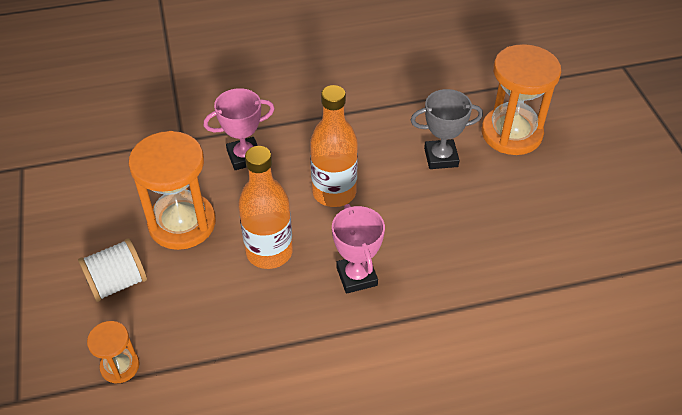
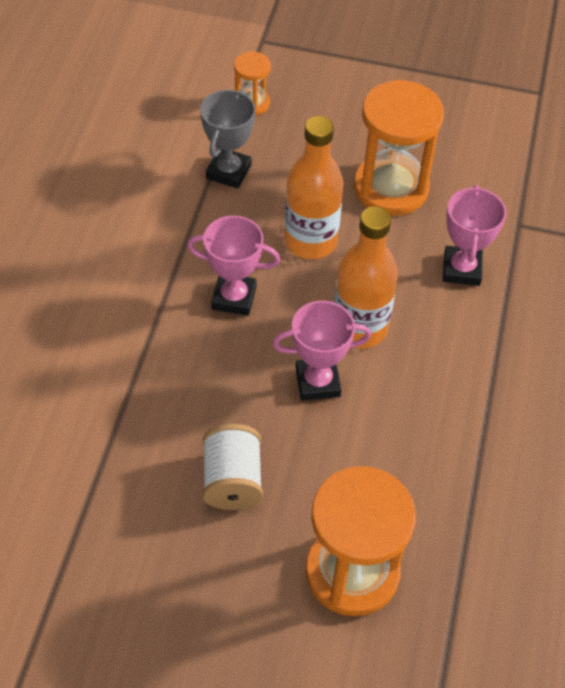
camera: 115 degrees right, 5 degrees up
(117, 282) = (344, 123): white spool -> white spool (232, 480)
(395, 198) = (317, 382): none -> pink trophy
(441, 157) = (354, 462): grey trophy -> grey trophy (229, 172)

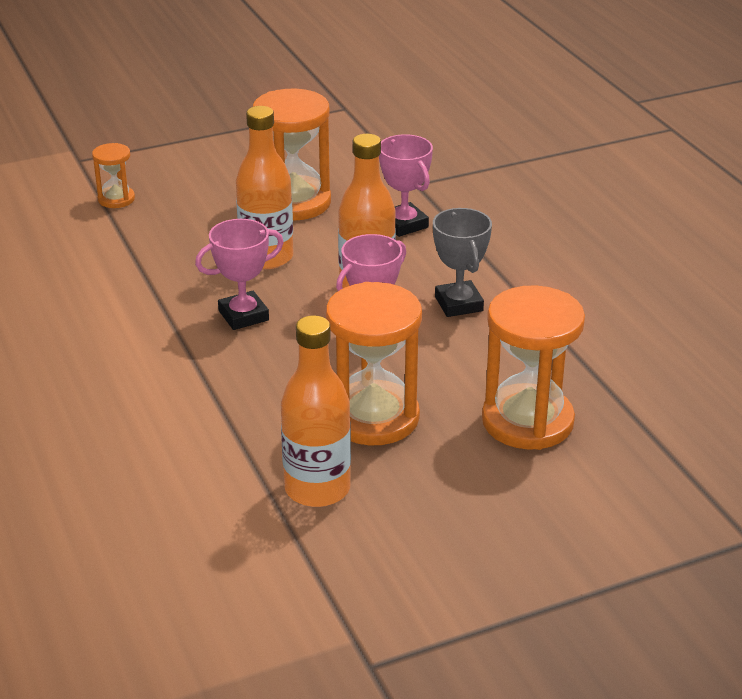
camera: 35 degrees left, 20 degrees down
(121, 528) = (317, 489): none -> orange bottle
(229, 172) = (146, 246): grey trophy -> grey trophy (459, 304)
(232, 480) = (373, 417): white spool -> orange hourglass

